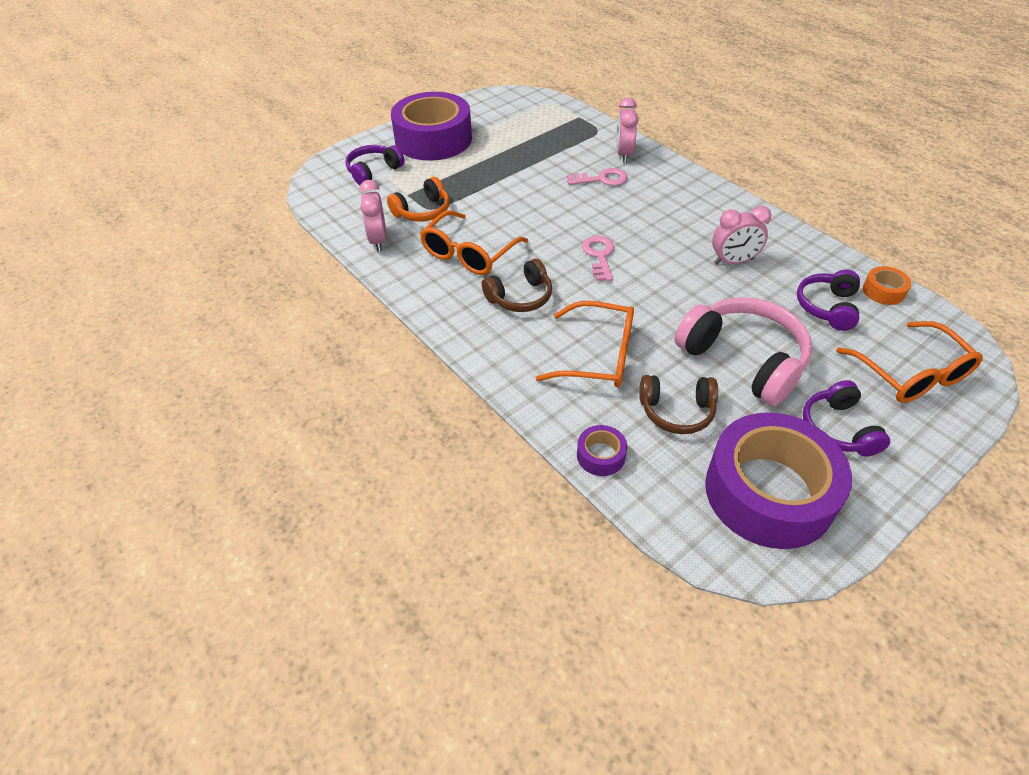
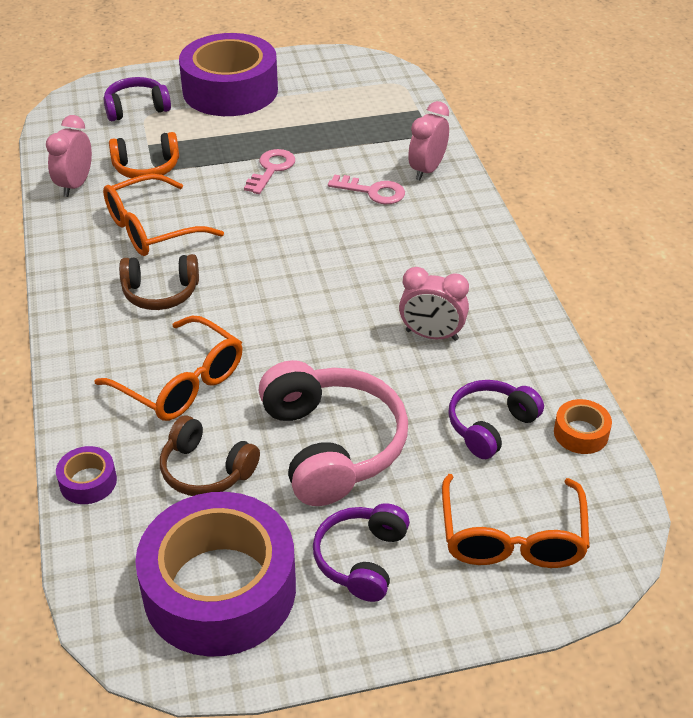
camera: 25 degrees right, 5 degrees down
(599, 255) = (286, 277): pink key -> pink key (271, 169)

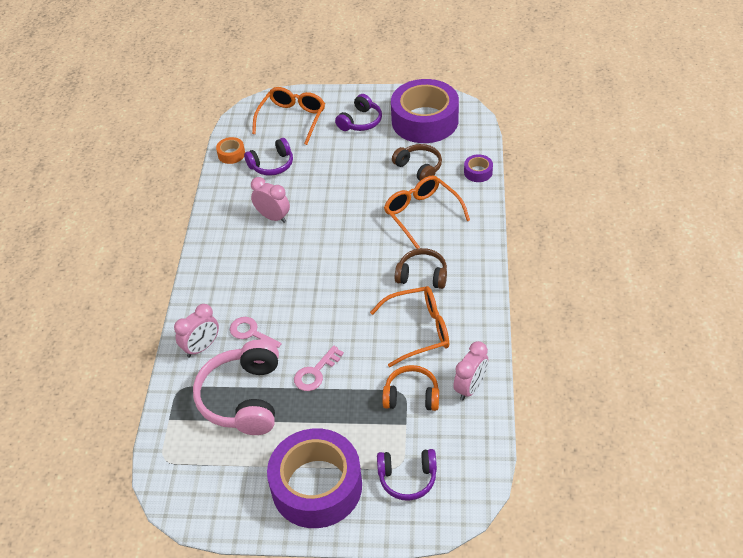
camera: 160 degrees left, 5 degrees up
(331, 446) = (354, 169): pink headphones -> pink headphones (243, 398)

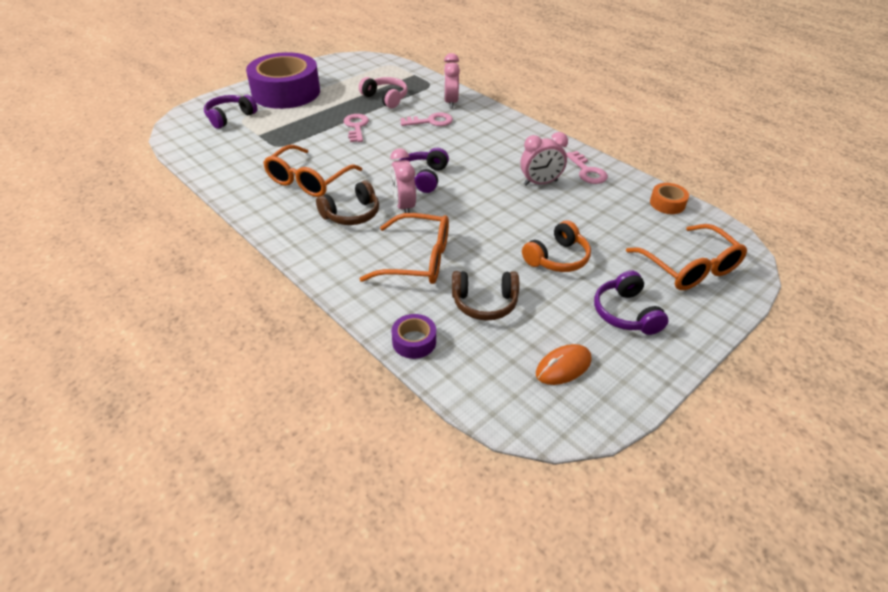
camera: 130 degrees right, 5 degrees down
(230, 205) = (587, 171): none -> pink key
(243, 398) = (385, 98): pink headphones -> pink headphones, size x0.59
(272, 165) = (619, 217): purple headphones -> purple headphones (423, 177)
(411, 396) = (270, 148): orange headphones -> orange headphones (557, 258)
(425, 121) = (563, 367): purple tape -> orange mouse
(470, 387) = (228, 171): pink clock -> pink clock (404, 206)

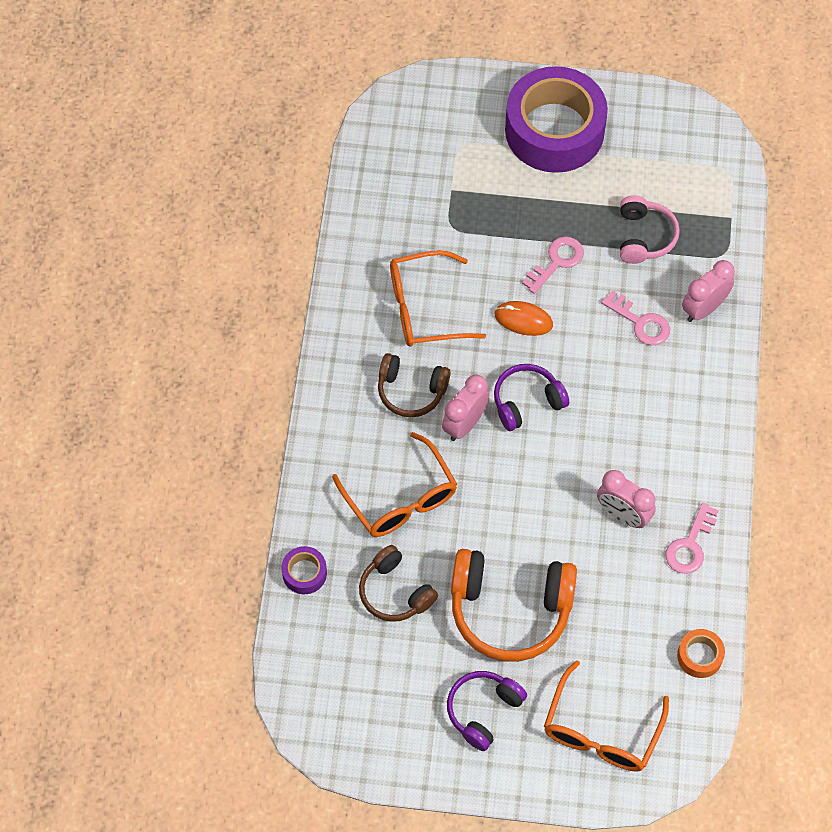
camera: 50 degrees right, 20 degrees up
(230, 117) = (455, 131): purple headphones -> none
(557, 258) = (510, 610): orange headphones -> orange headphones, size x1.69
(563, 367) = (374, 700): orange mouse -> orange mouse (523, 320)

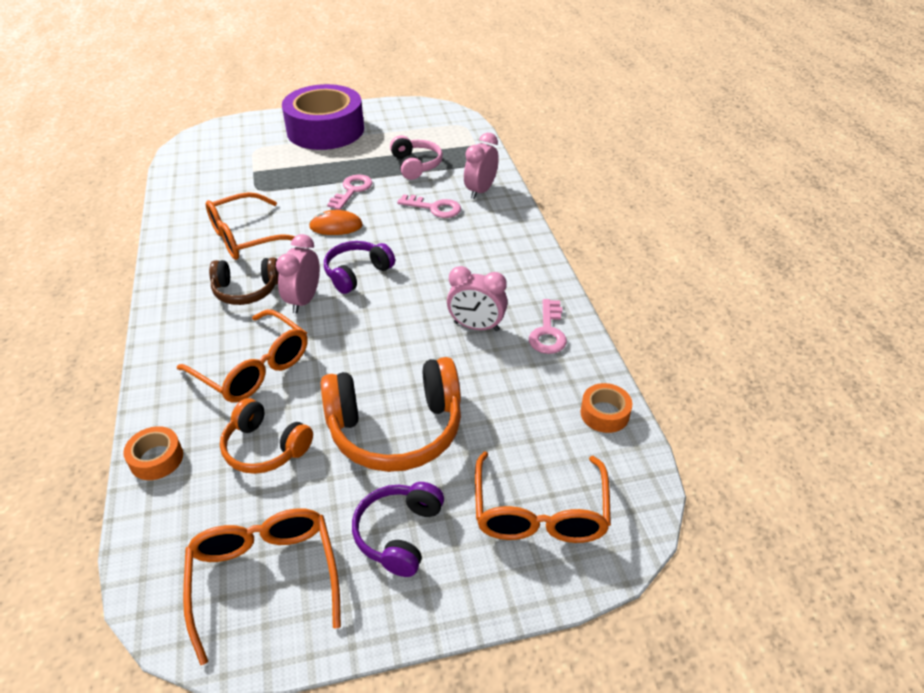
camera: 20 degrees left, 20 degrees down
(304, 573) = (156, 459): purple tape -> orange tape
(373, 713) = (265, 578): none -> orange glasses
(395, 592) = (265, 448): brown headphones -> orange headphones

